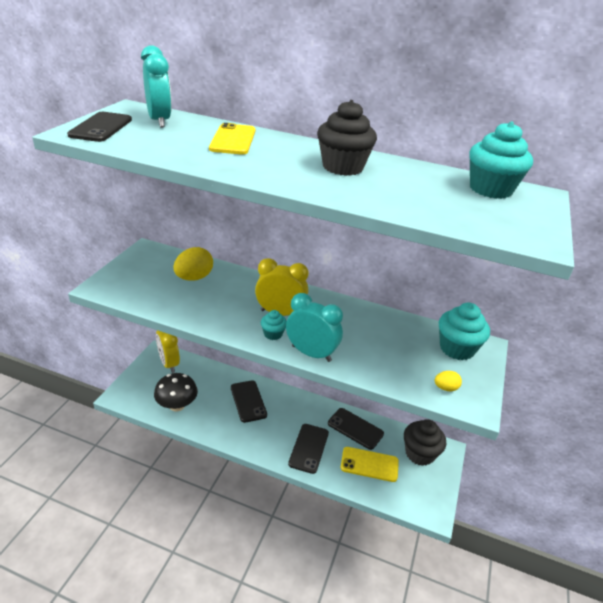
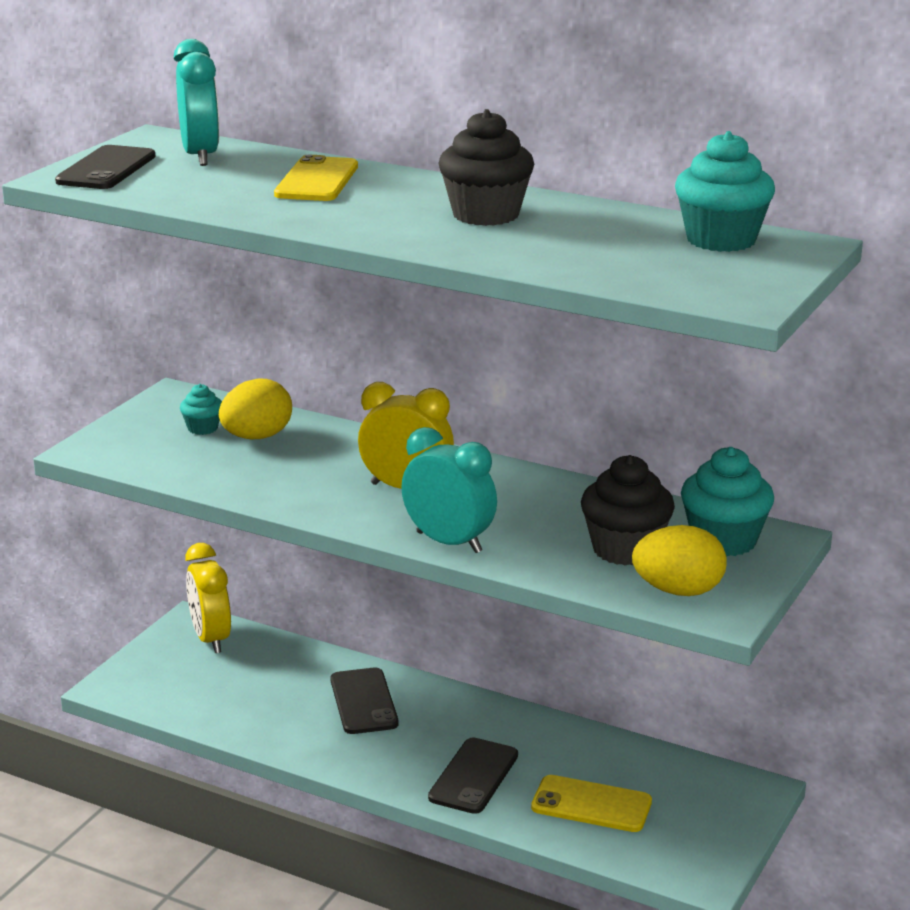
camera: 10 degrees right, 10 degrees down
(177, 405) = (221, 704): black mushroom -> none
(273, 334) = (386, 516): turquoise cupcake -> turquoise cupcake (202, 428)
(355, 428) = (575, 750): black phone -> none
(419, 453) = (700, 793): black cupcake -> black cupcake (625, 549)
(445, 388) = (678, 591): yellow egg -> yellow egg, size x1.93

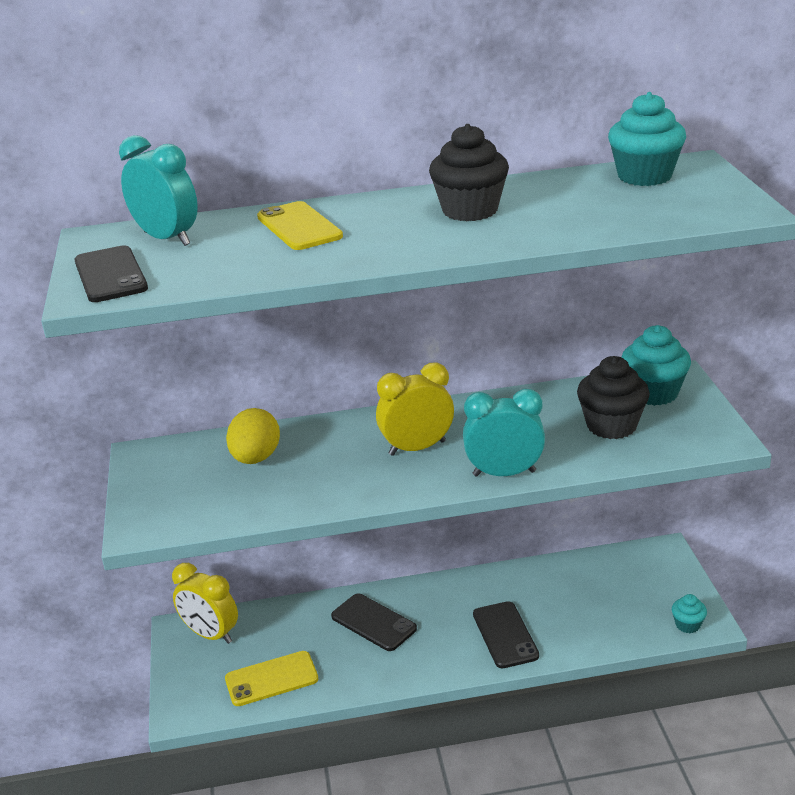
camera: 35 degrees left, 5 degrees up
(202, 428) = (204, 470): turquoise cupcake -> turquoise cupcake (687, 625)
(591, 805) = (593, 613): yellow phone -> yellow phone (271, 679)
(678, 591) = (682, 438): yellow egg -> none

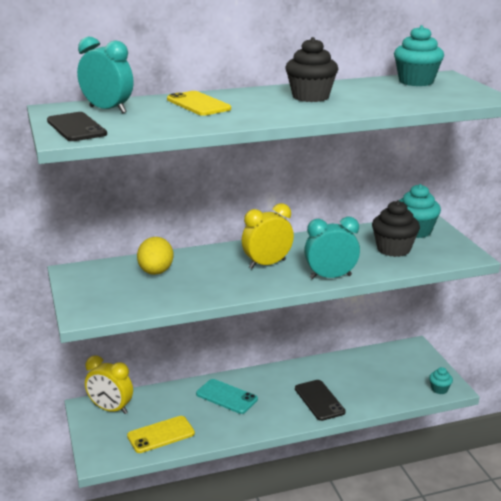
camera: 10 degrees left, 5 degrees down
(373, 622) = (226, 396): black phone -> turquoise phone

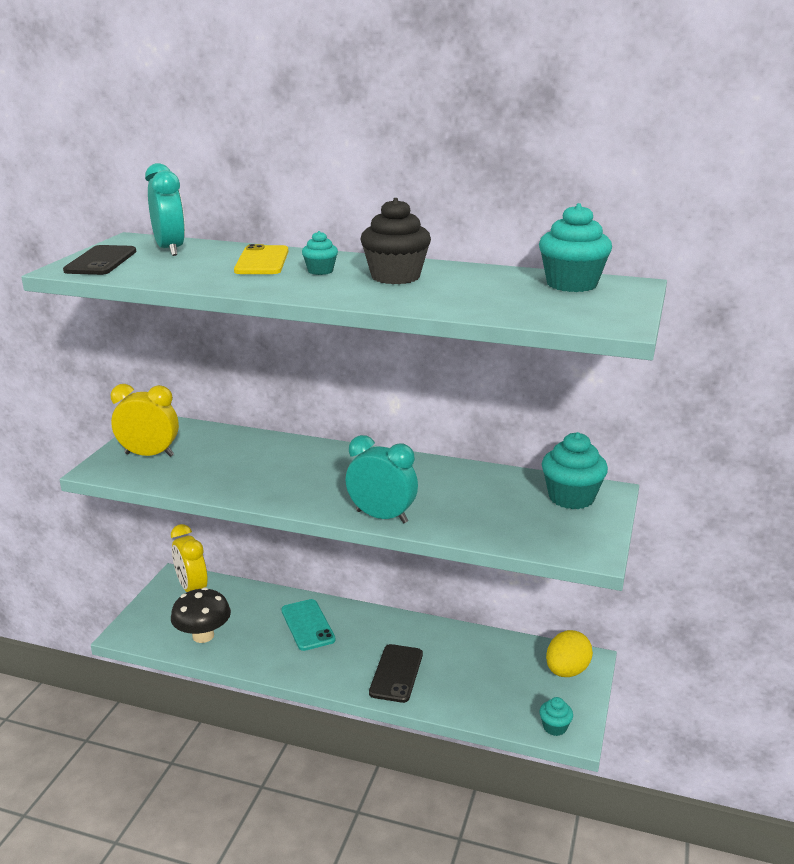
camera: 35 degrees right, 0 degrees up
(156, 272) = (222, 449): yellow egg -> yellow egg (566, 671)
(161, 435) = (203, 636): yellow phone -> black mushroom
(255, 103) = (320, 271): none -> turquoise cupcake
(267, 264) = (339, 478): yellow clock -> yellow clock (149, 455)
(393, 249) = (507, 510): black cupcake -> none

